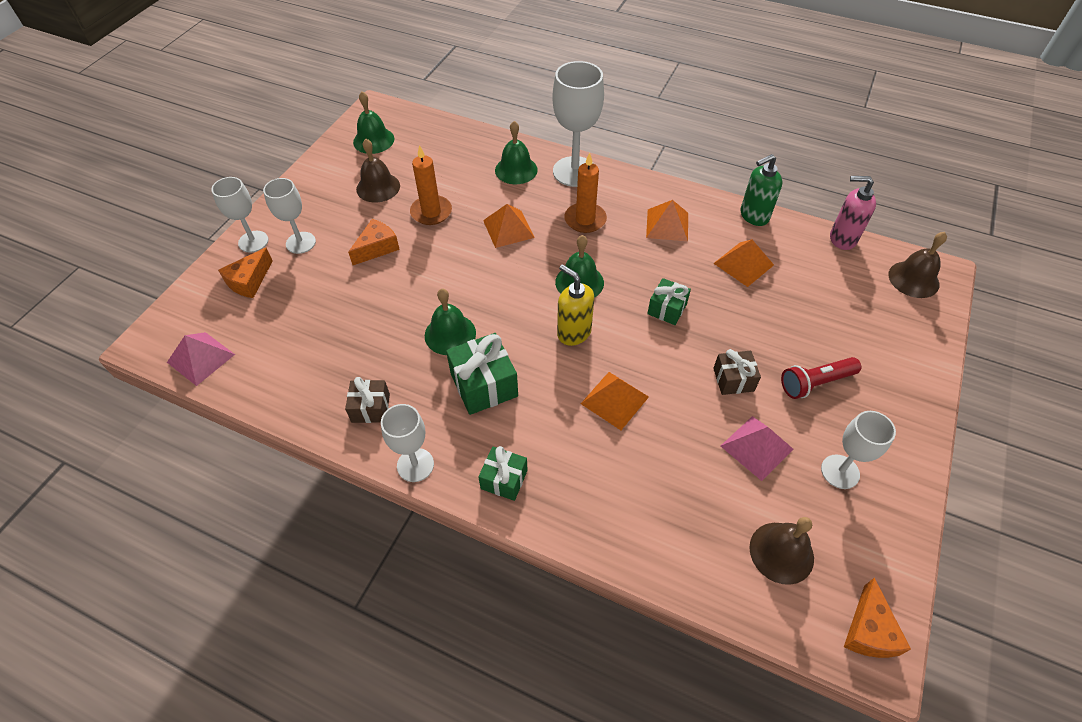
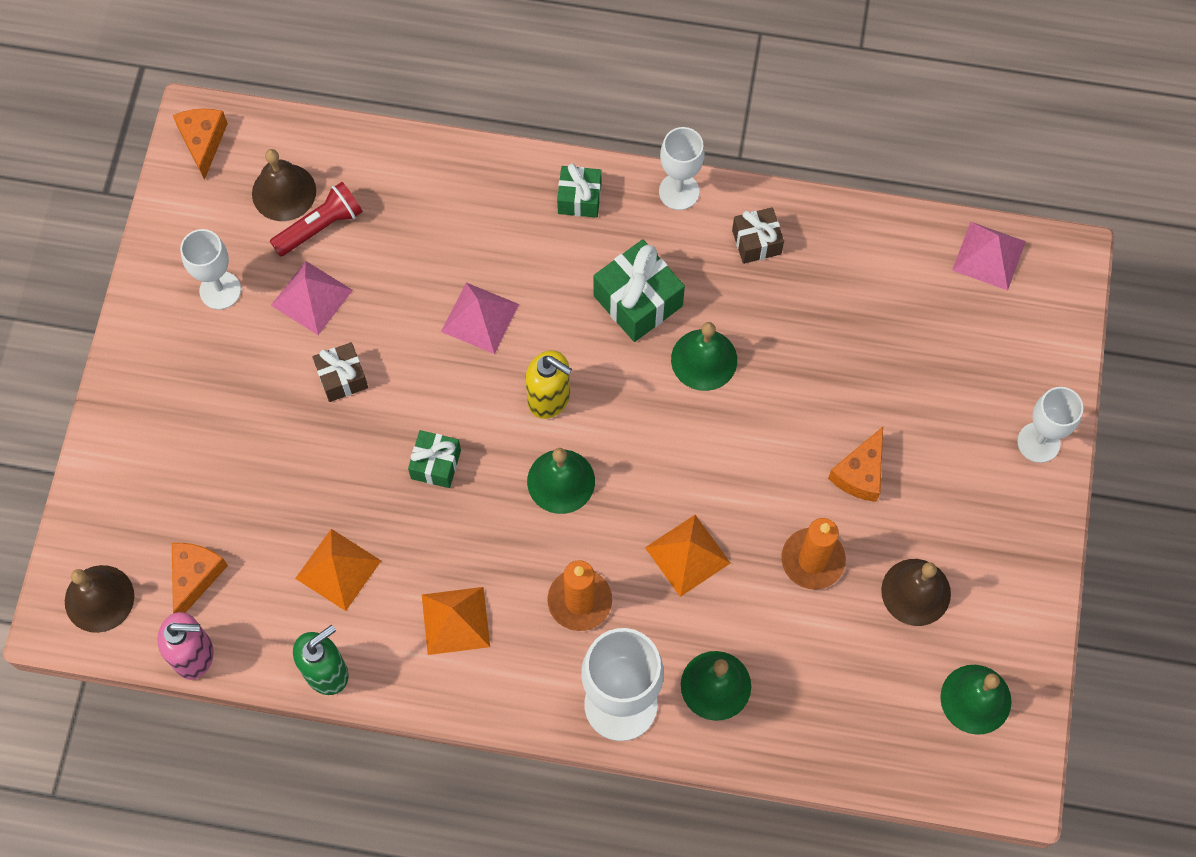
camera: 165 degrees right, 15 degrees up
(249, 281) = (1001, 376): orange cheese -> orange cheese (195, 576)
(301, 243) = (971, 456): white goblet -> none
(614, 400) = (480, 318): orange pyramid -> pink pyramid
(815, 383) = (243, 397): red flashlight -> red flashlight (320, 227)

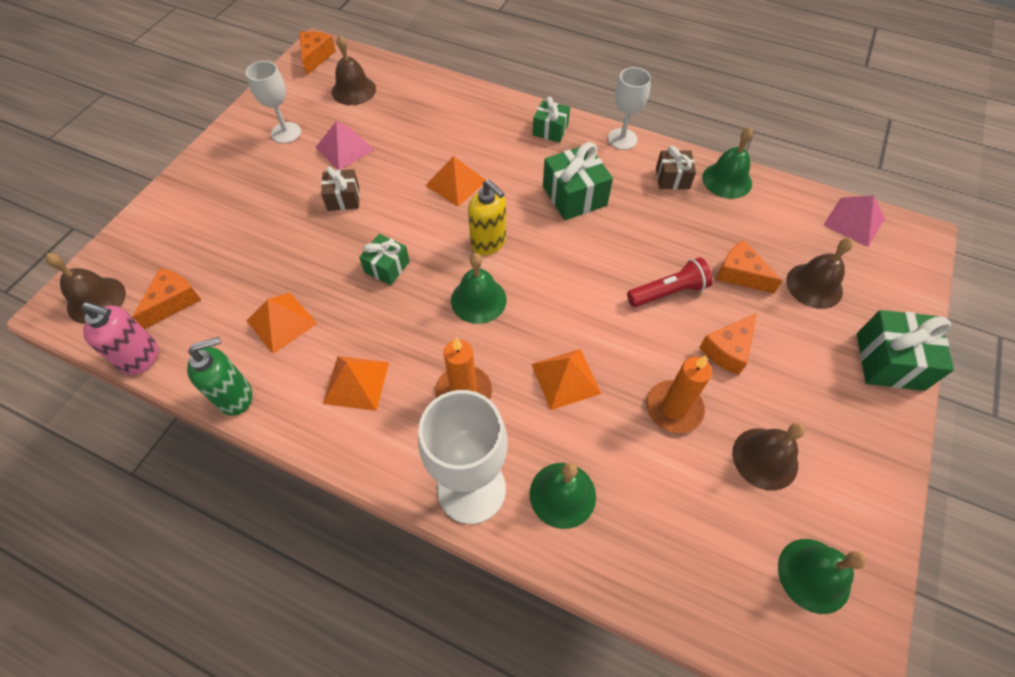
camera: 15 degrees right, 10 degrees down
(320, 227) = (368, 112): red flashlight -> red flashlight (668, 292)
(480, 318) = (456, 183): pink pyramid -> orange pyramid
(704, 359) = (615, 242): green bell -> green bell (727, 180)
(861, 368) = (740, 274): none -> orange cheese
(948, 362) = (814, 285): none -> brown bell
(1038, 442) = (889, 361): white goblet -> green gift

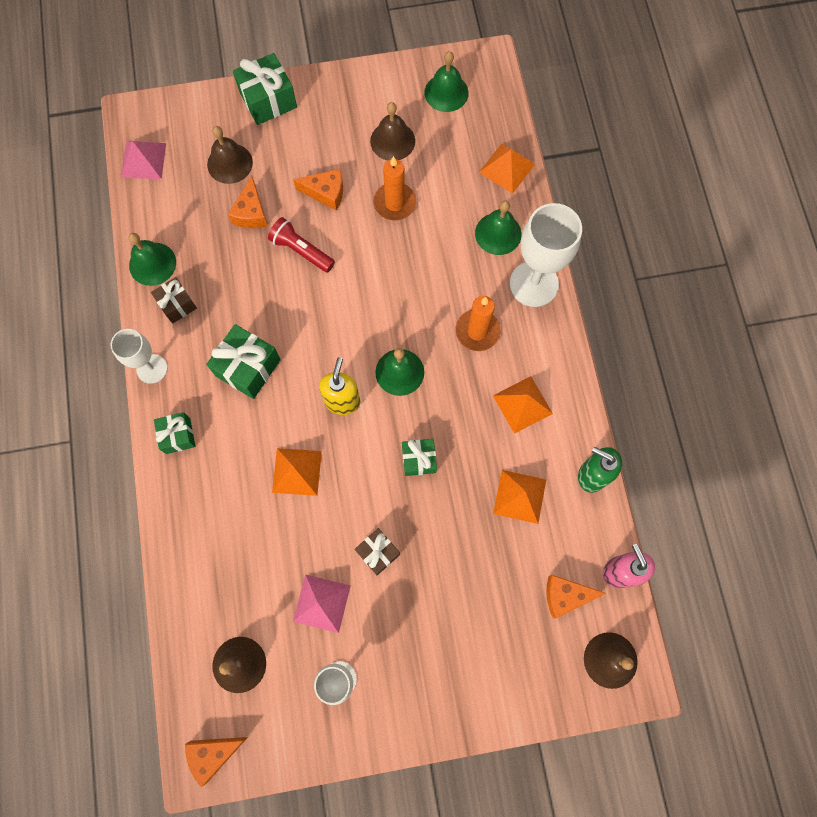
camera: 125 degrees left, 15 degrees up
(565, 378) = (420, 276): orange pyramid -> orange pyramid (507, 168)

